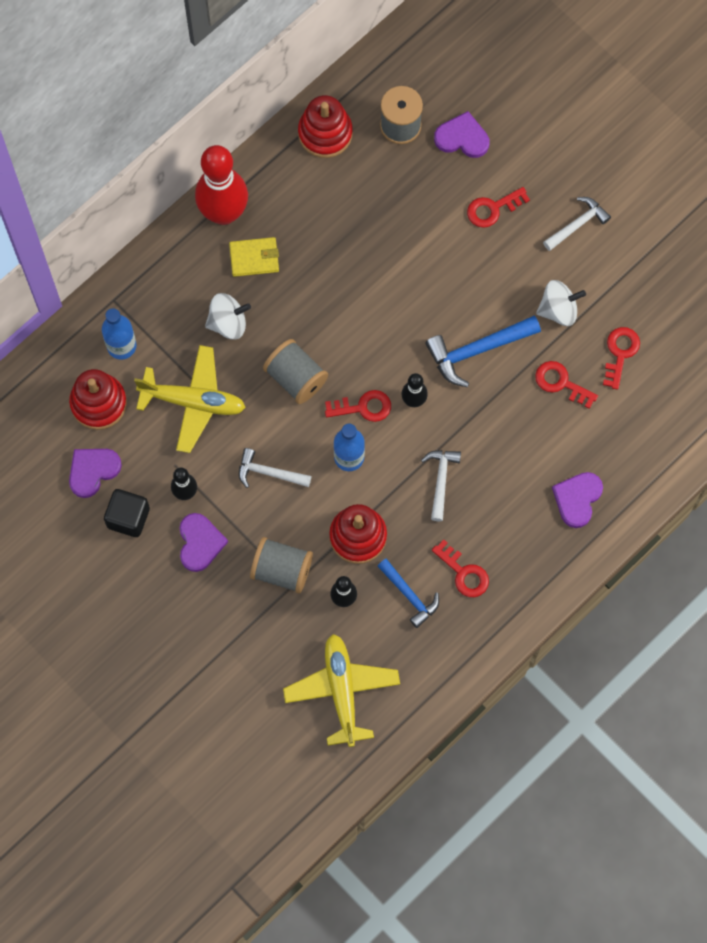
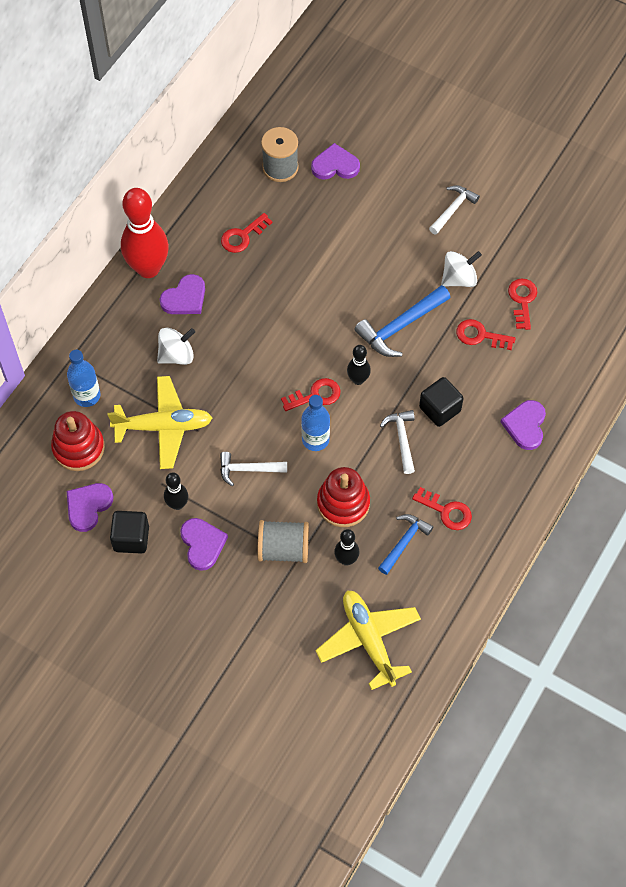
camera: 15 degrees left, 10 degrees down
(254, 258) = (185, 298): yellow wallet -> purple heart
(296, 378) = (249, 385): grey spool -> none
(325, 133) = (218, 187): red stacking toy -> none
(409, 595) = (404, 542): blue hammer -> blue hammer turned 90 degrees counterclockwise
(491, 457) = (440, 409): none -> black cube
(493, 209) = (378, 213): red key -> red key (242, 236)

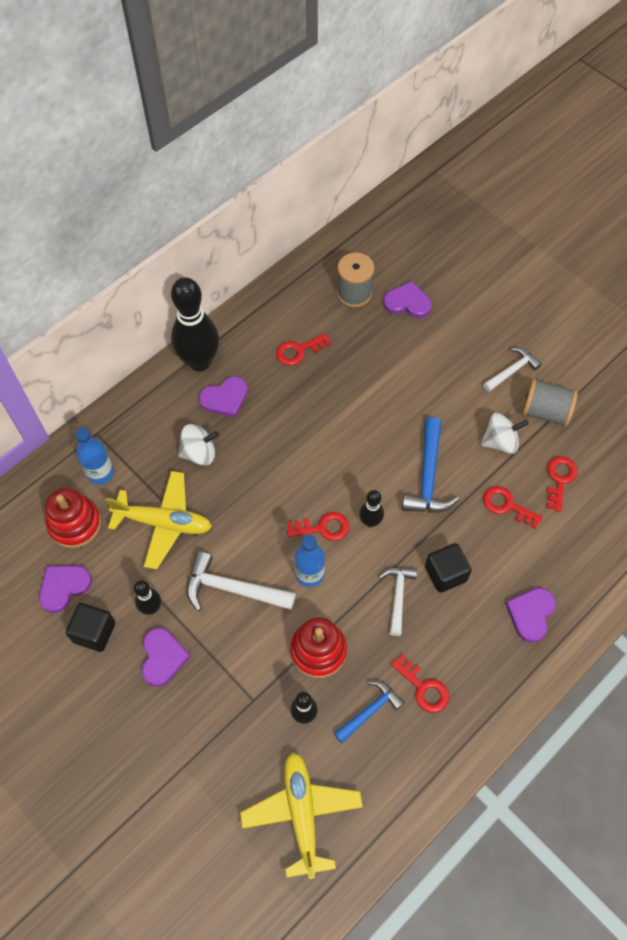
camera: 15 degrees right, 0 degrees up
(148, 268) = (199, 361): red bowling pin -> black bowling pin
(248, 469) = (233, 589): white hammer -> white hammer, size x1.55
(283, 549) = (242, 685): grey spool -> grey spool (545, 412)
(400, 326) = (428, 477): blue hammer -> blue hammer turned 60 degrees counterclockwise

